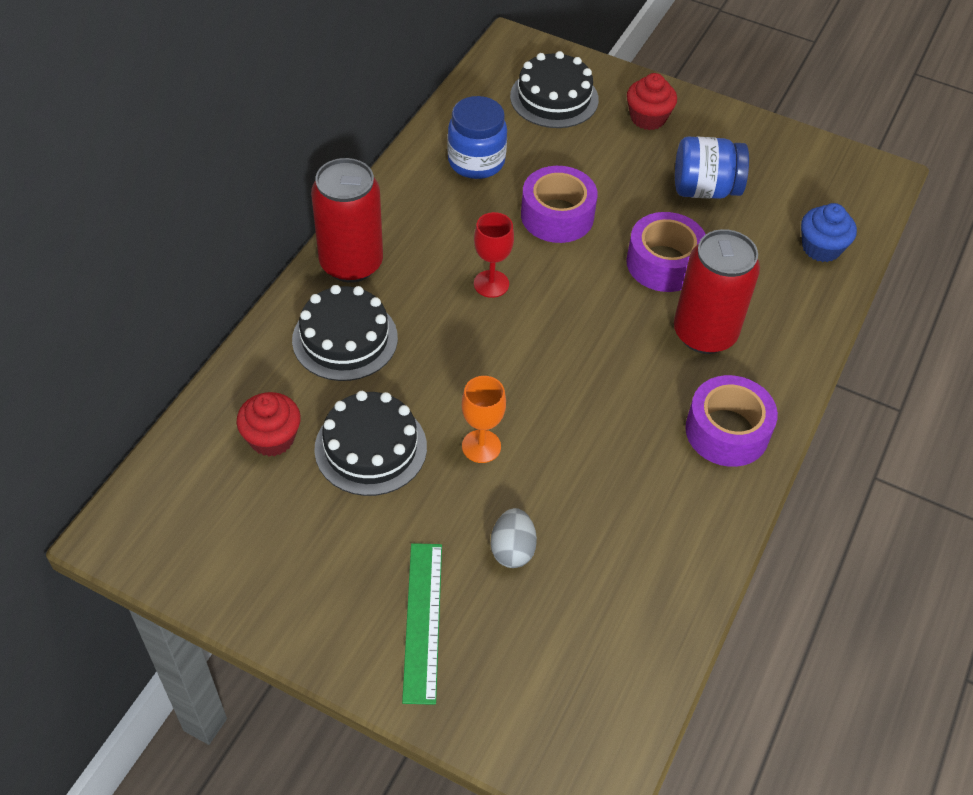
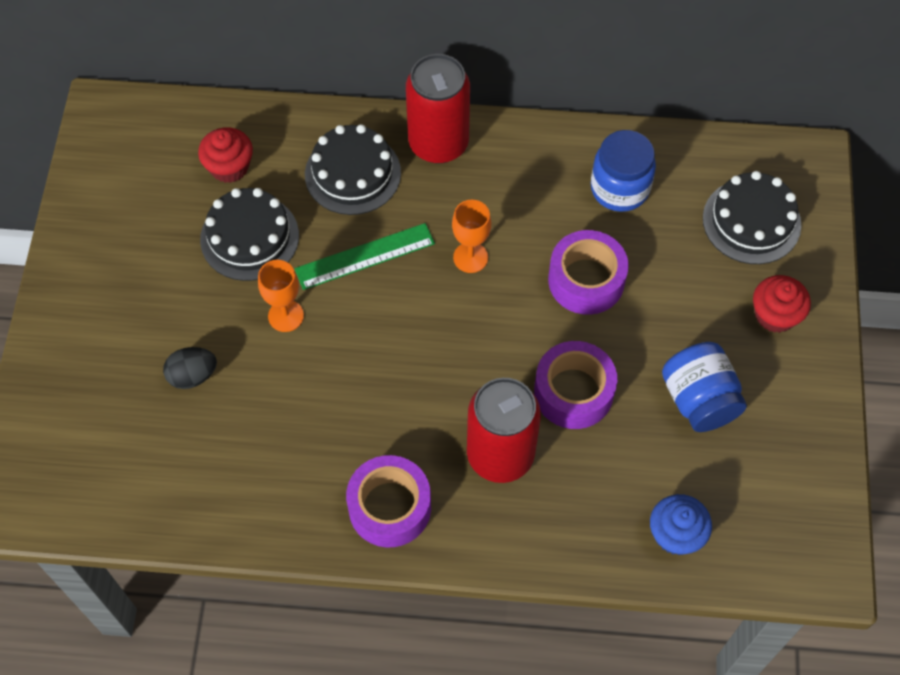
camera: 70 degrees right, 10 degrees up
(423, 621) = (104, 337): green ruler -> green ruler (365, 256)
(491, 284) = (470, 257): red goblet -> orange goblet
(512, 549) = (193, 375): grey egg -> black egg

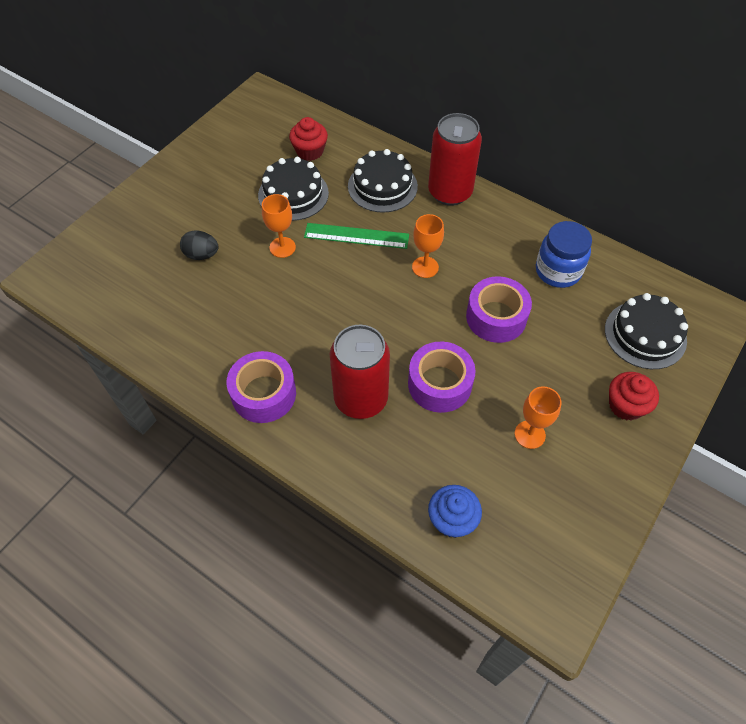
camera: 30 degrees right, 5 degrees down
(699, 399) = (529, 434): blue jar -> orange goblet

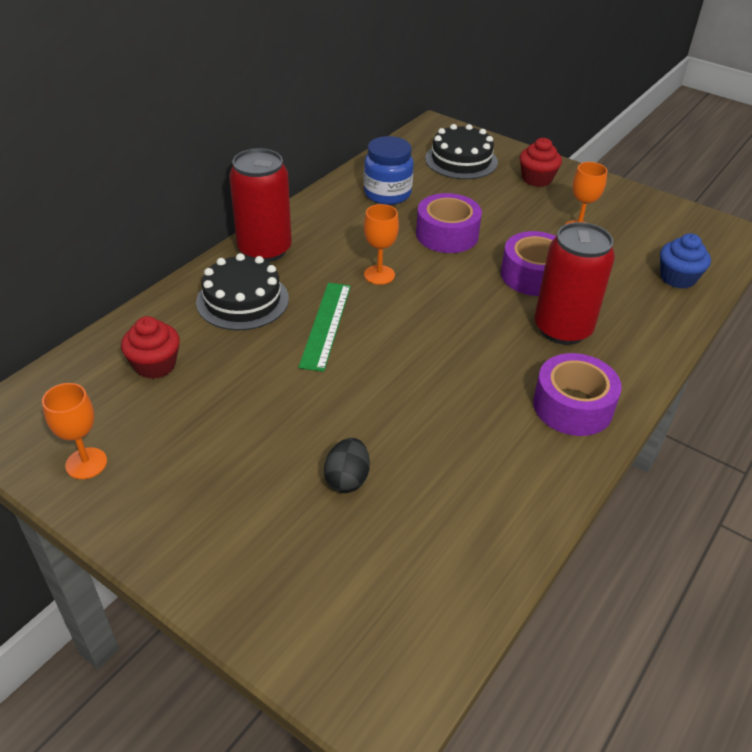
camera: 90 degrees left, 15 degrees down
(282, 247) = (339, 392): orange goblet -> orange goblet (86, 463)
(293, 194) = (239, 382): black cake -> none

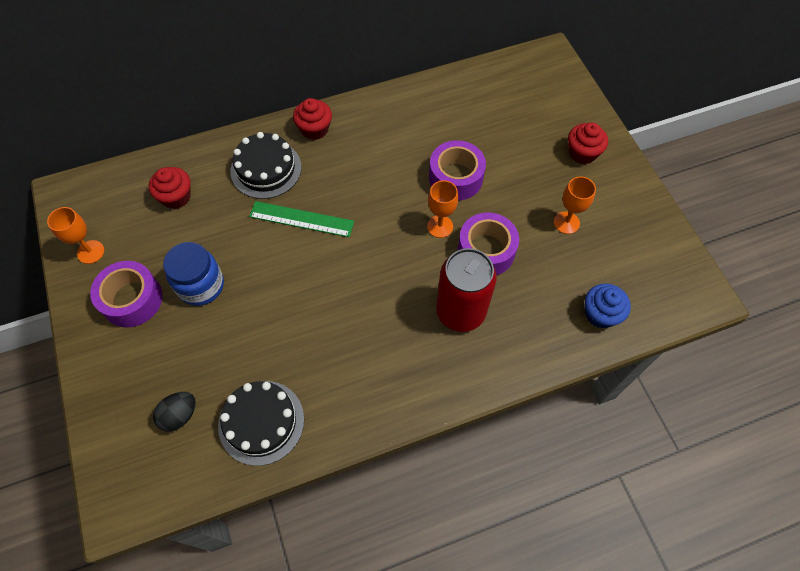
camera: 35 degrees right, 20 degrees up
(264, 250) = (314, 129): red can -> red cupcake
(326, 325) = (301, 219): green ruler -> green ruler turned 60 degrees clockwise
(347, 479) = (217, 349): black egg -> black egg (179, 415)
(379, 275) = (373, 192): orange goblet -> orange goblet (440, 226)
(387, 194) = (446, 114): blue jar -> blue jar (201, 285)
(461, 160) = (537, 103): black cake -> black cake (261, 422)
(572, 406) = (404, 380): purple tape -> purple tape (132, 299)

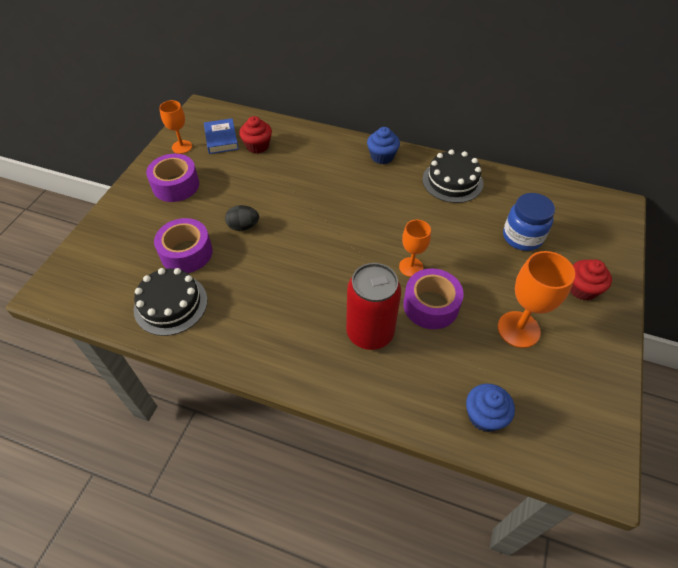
camera: 40 degrees right, 10 degrees down
(127, 214) = (221, 139): none -> blue book
(179, 415) = (132, 265): black egg -> black egg (243, 226)
(201, 285) = (220, 202): blue jar -> blue jar (522, 237)
(266, 169) = (326, 161): black cake -> black cake (452, 181)
(301, 219) = (319, 203): green ruler -> none
(314, 129) = (382, 156): red cupcake -> blue cupcake
(455, 177) = (455, 243): purple tape -> purple tape (186, 253)
(566, 222) = (518, 329): orange goblet -> orange goblet, size x1.59

